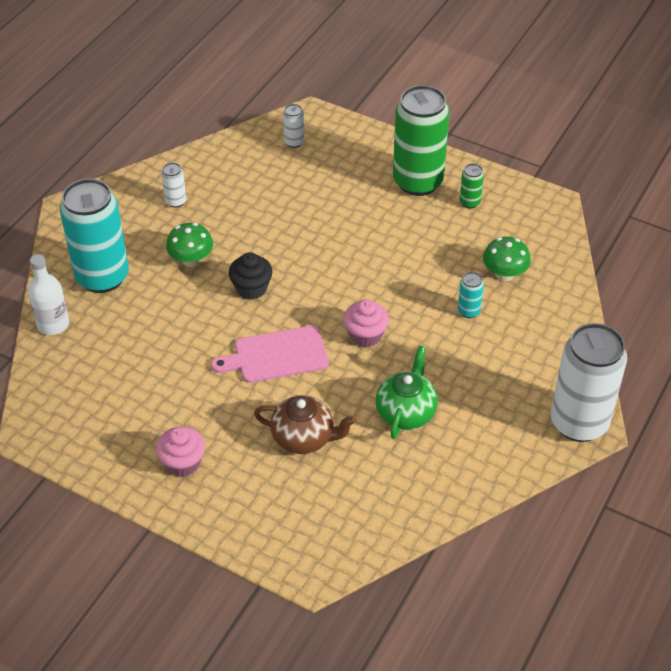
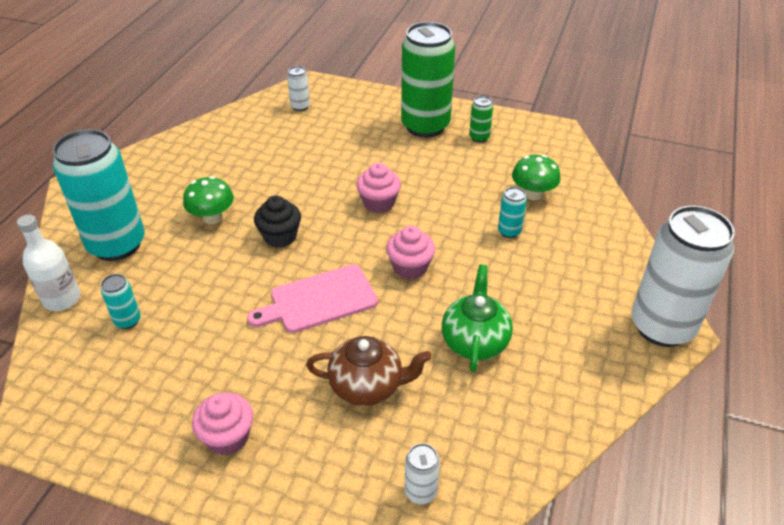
camera: 10 degrees left, 5 degrees down
(108, 352) = (127, 321): none -> turquoise can
(175, 201) = (190, 167): white can -> white can (420, 492)
(351, 264) = (378, 203): none -> pink cupcake

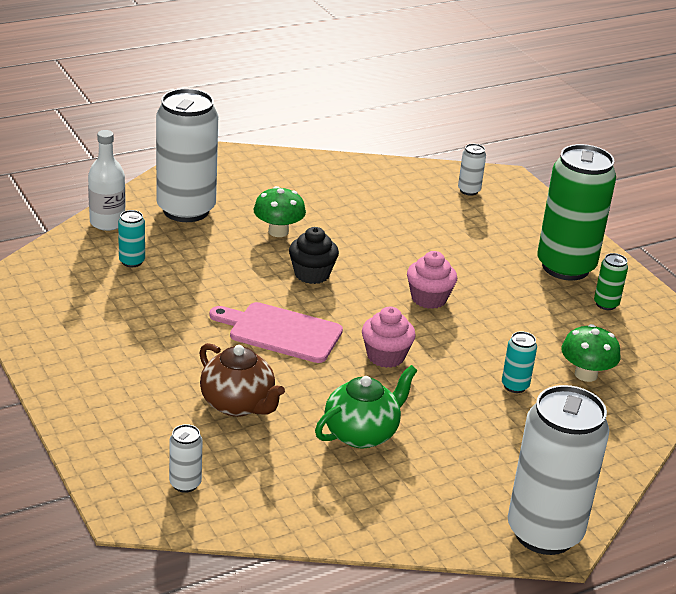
camera: 40 degrees right, 10 degrees down
(117, 245) = (186, 210): turquoise can -> white can
(227, 437) = (106, 368): pink cupcake -> none

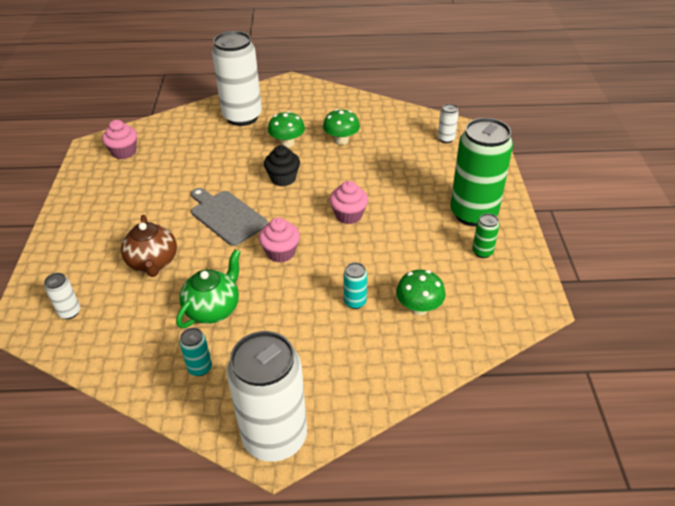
camera: 30 degrees right, 10 degrees up
(60, 285) = (124, 152): none -> pink cupcake
(107, 222) = (188, 116): white bottle -> none
(132, 261) = (179, 145): turquoise can -> turquoise can (200, 368)
(281, 332) = (226, 216): pink cutting board -> grey cutting board
(344, 215) = (341, 140): none -> green mushroom
(362, 433) = (213, 309): green teapot -> green teapot turned 45 degrees counterclockwise

